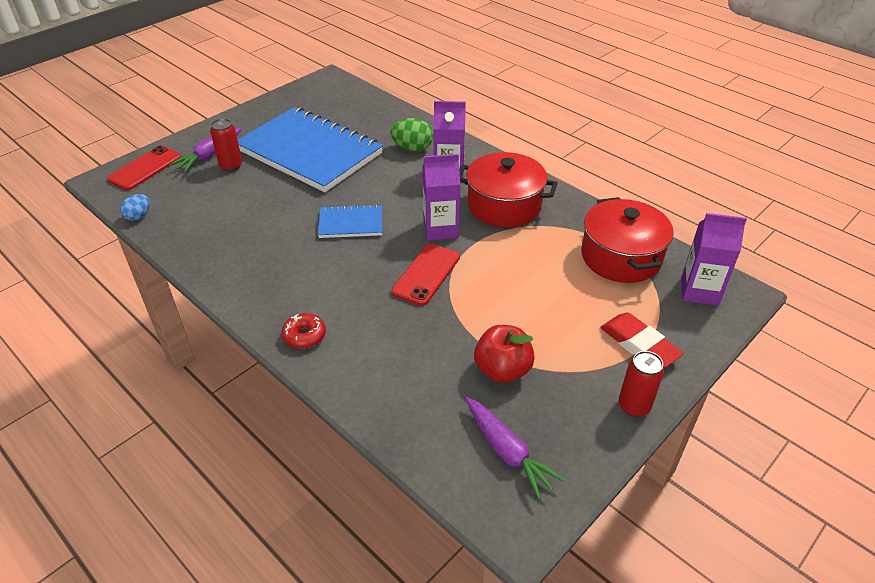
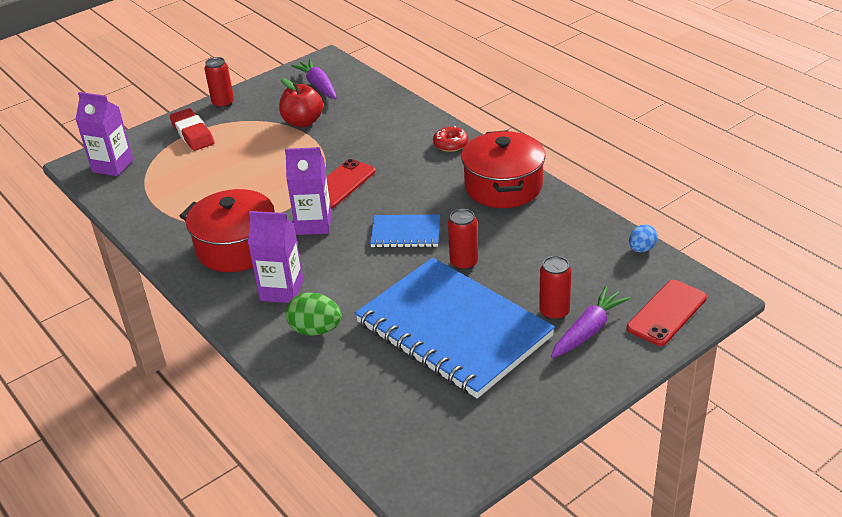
camera: 170 degrees left, 5 degrees down
(298, 199) = (464, 263): none -> red can
(621, 257) = (155, 194): red pot -> red pot (503, 186)

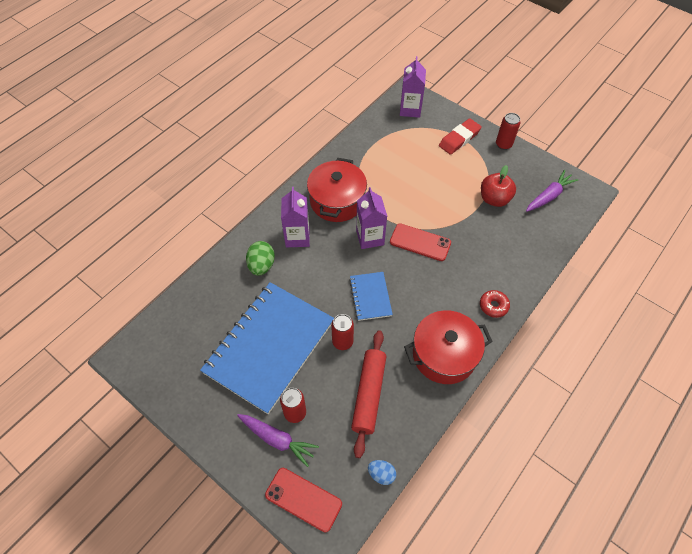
camera: 75 degrees right, 20 degrees up
(541, 248) = (369, 394): none -> red rolling pin

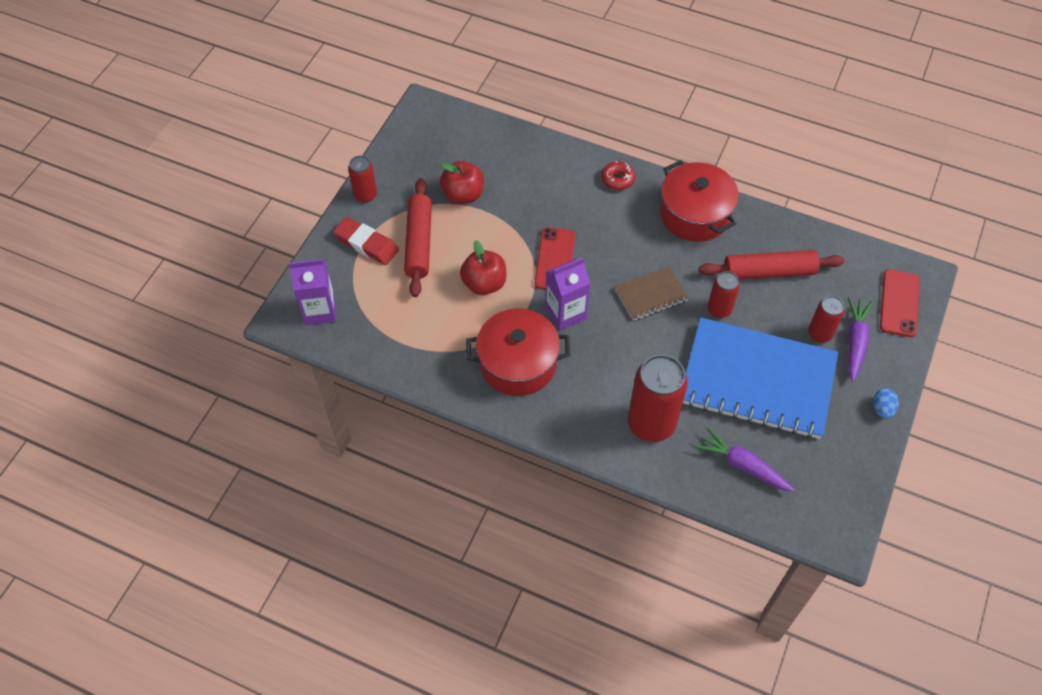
camera: 105 degrees left, 0 degrees up
(261, 265) = (651, 423): green egg -> red can
(297, 237) = (593, 394): purple carton -> none
(370, 297) = (650, 295): blue notebook -> brown notebook
(381, 474) = (843, 245): blue egg -> blue egg (882, 409)
(409, 196) = (484, 283): none -> red apple
(454, 166) = (419, 243): none -> red rolling pin
(549, 196) = (442, 143): purple carrot -> purple carrot (742, 465)

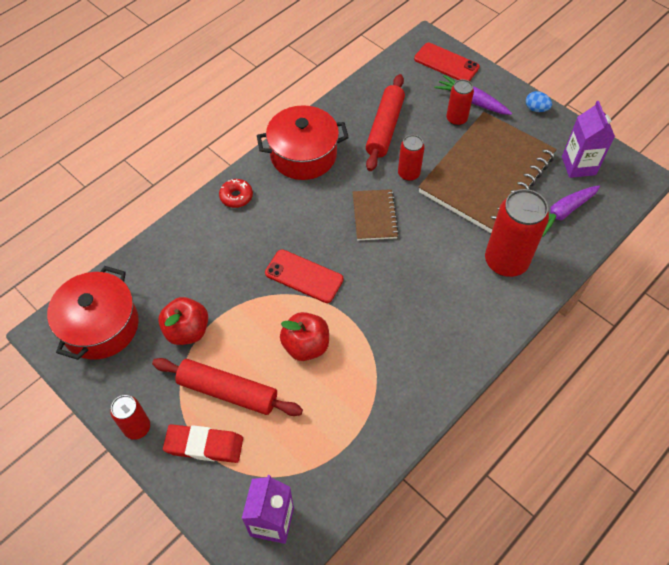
camera: 70 degrees left, 0 degrees up
(366, 244) = (204, 445): red eraser -> red eraser turned 45 degrees clockwise
(518, 363) = (409, 345): red pot -> red pot (100, 326)
(565, 313) = (368, 287): purple carton -> purple carton (578, 165)
(757, 380) = (486, 174): blue notebook -> brown notebook

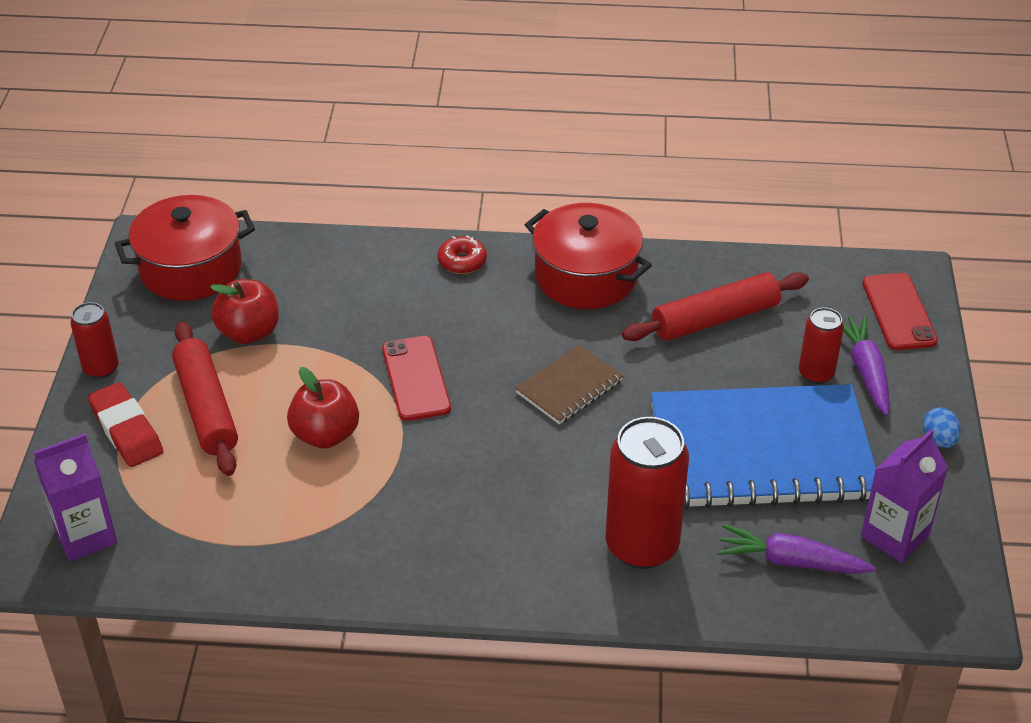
camera: 50 degrees right, 15 degrees down
(408, 174) = (670, 380): red can -> none
(486, 174) = (761, 451): brown notebook -> blue notebook

